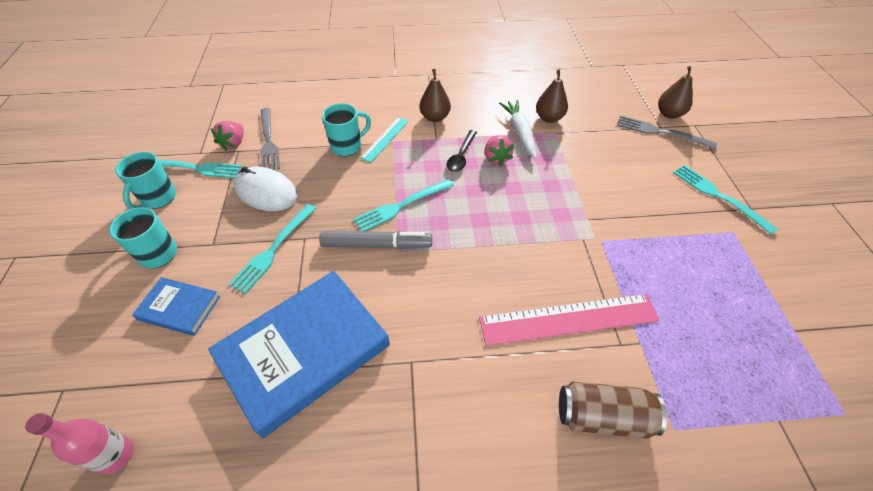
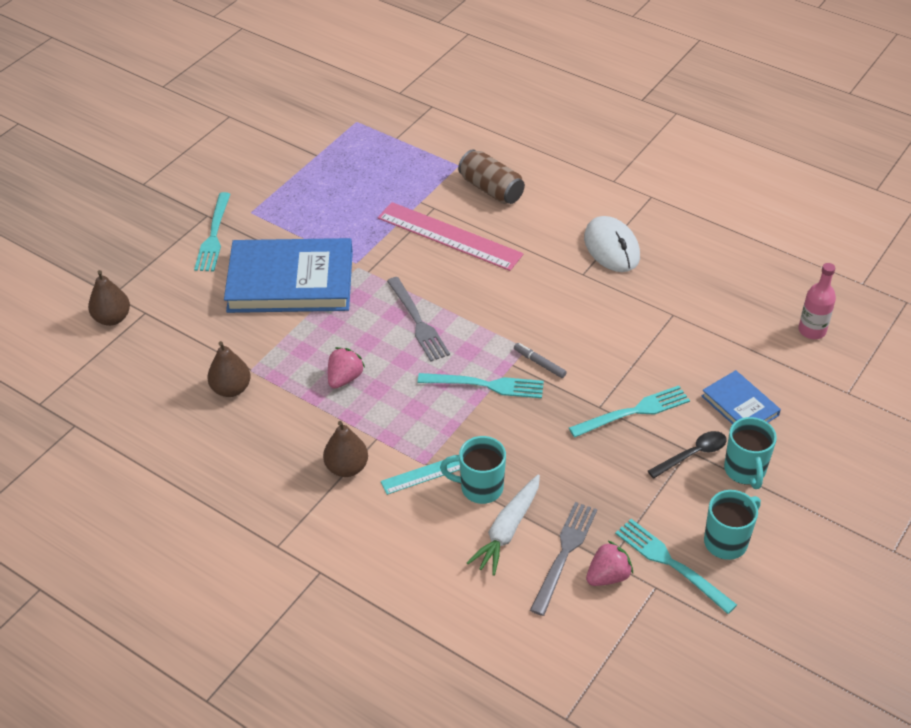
camera: 140 degrees left, 5 degrees down
(266, 192) = (606, 479): white mouse -> white mouse (611, 247)
(304, 351) = (654, 320): blue book -> blue book (290, 281)
(376, 245) = (539, 363): grey marker -> grey marker, size x0.52
(461, 156) = (375, 401): black spoon -> black spoon (692, 454)
(519, 133) = (285, 391): white carrot -> white carrot (507, 530)
(659, 132) = (156, 308): grey fork -> grey fork (418, 322)

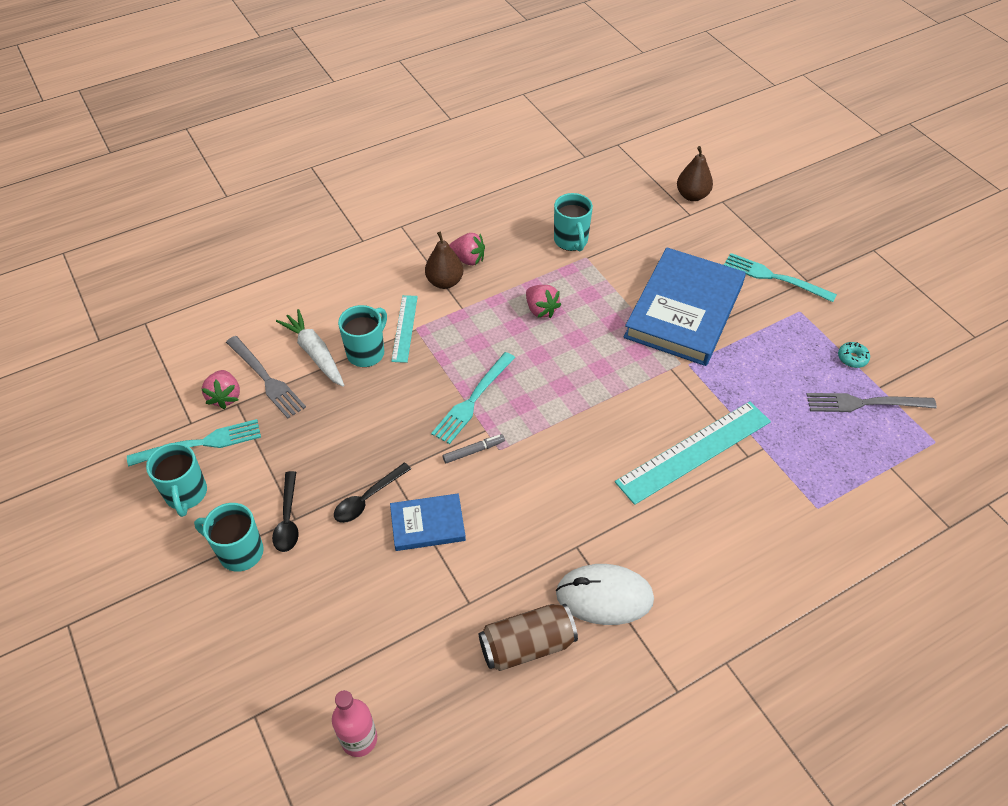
camera: 115 degrees right, 5 degrees up
(231, 389) = (571, 241): brown pear -> turquoise mug
(292, 173) = (852, 358): none -> turquoise donut
(302, 462) = (468, 259): none -> pink strawberry
(418, 322) = (580, 381): grey fork -> grey fork (863, 403)
(449, 236) = (694, 451): pink ruler -> turquoise ruler
(491, 189) = (759, 521): brown can -> brown can (527, 645)
(634, 411) = (367, 499): turquoise fork -> black spoon
(740, 406) = (312, 594): blue book -> blue book (427, 524)

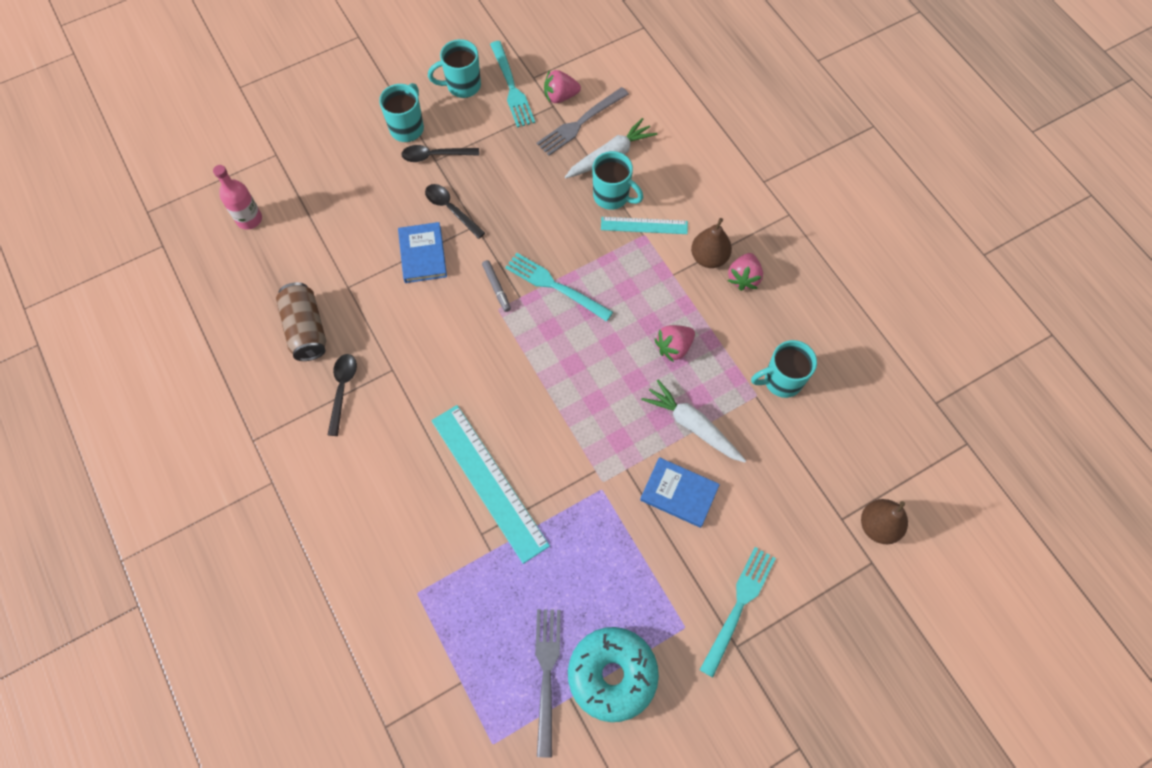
camera: 90 degrees right, 15 degrees up
(604, 596) = (342, 389): white mouse -> black spoon
(618, 299) = (692, 425): none -> white carrot
(684, 311) = (679, 493): blue book -> blue book, size x0.49
(852, 358) = (612, 675): turquoise donut -> turquoise donut, size x2.50

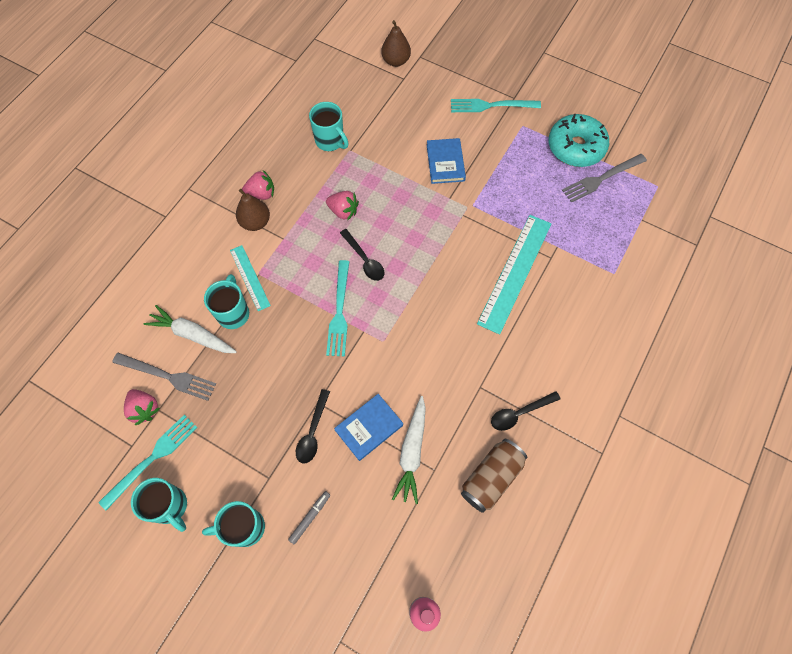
camera: 120 degrees left, 0 degrees up
(435, 155) = (264, 481): black spoon -> black spoon (364, 260)
(496, 288) = (365, 352): grey marker -> grey marker (310, 517)
(692, 425) = (394, 175): white carrot -> white carrot (412, 452)

